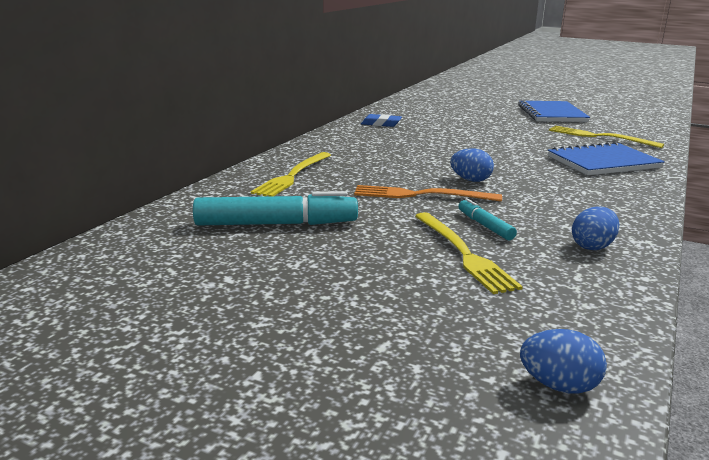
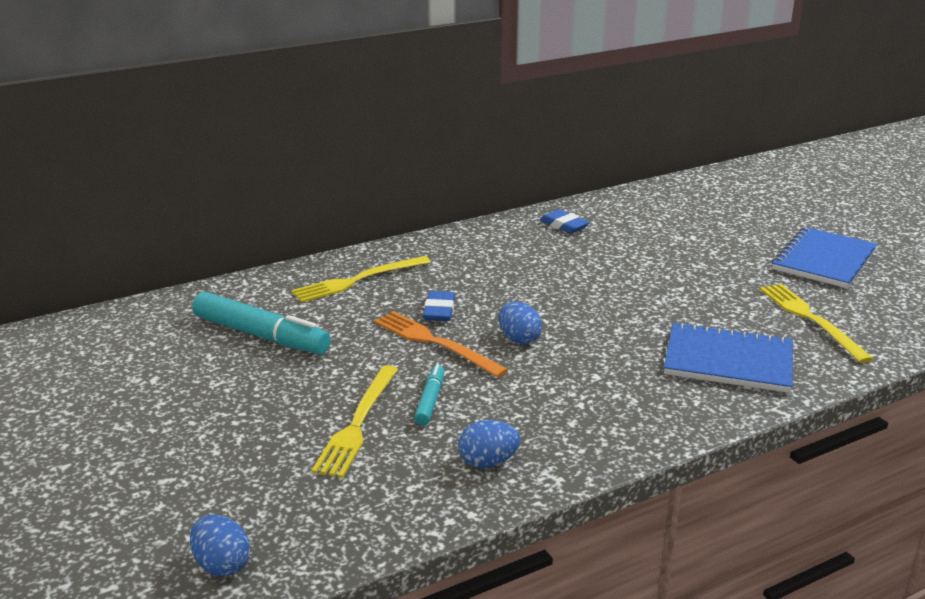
camera: 35 degrees right, 5 degrees up
(388, 178) = (439, 310): none -> blue eraser

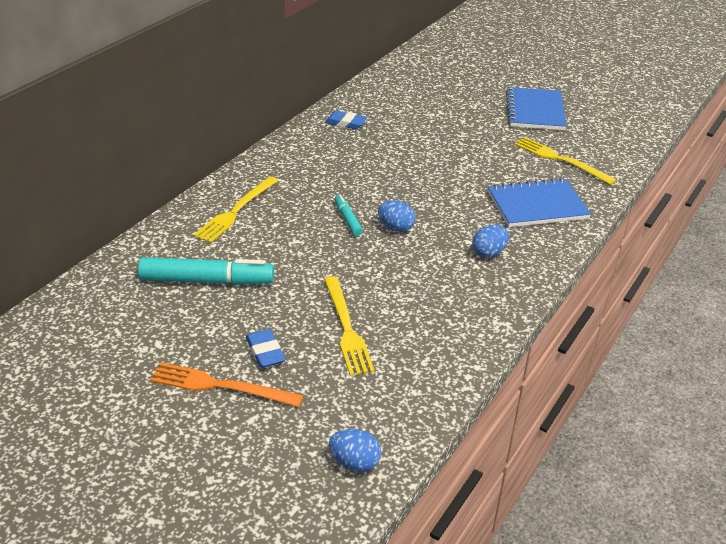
camera: 30 degrees left, 10 degrees up
(430, 401) = (379, 294): turquoise marker -> turquoise marker (347, 219)
(435, 343) = (341, 248): orange fork -> orange fork (220, 386)
(439, 310) = (321, 220): blue eraser -> blue eraser (265, 352)
(488, 462) = (456, 327): blue egg -> blue egg (489, 253)

